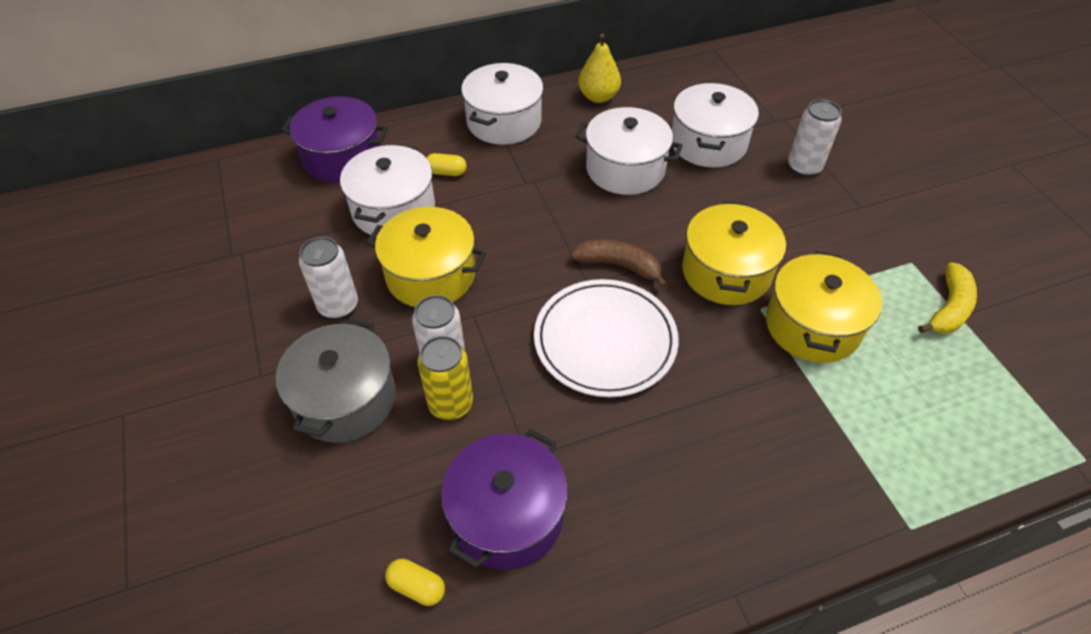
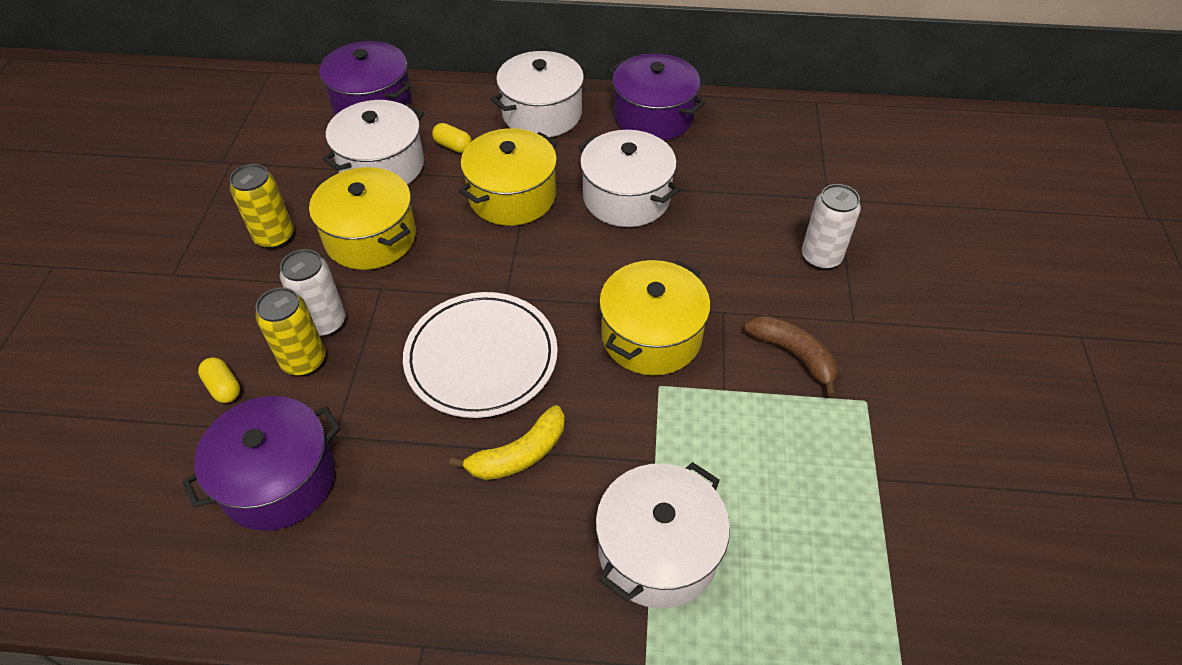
camera: 25 degrees right, 0 degrees up
(338, 305) = (274, 237): white can -> yellow can
(345, 399) = (222, 321): grey pot -> none
(417, 587) = (164, 506): yellow capsule -> yellow capsule (223, 387)
(598, 97) = (653, 116): yellow pear -> purple pot
(618, 265) = (548, 290): brown banana -> brown banana (793, 355)
(708, 143) = (733, 198): white pot -> white pot (658, 551)
(812, 325) = (701, 424): yellow pot -> yellow pot (512, 196)
(949, 308) = (870, 466): yellow banana -> yellow banana (519, 454)

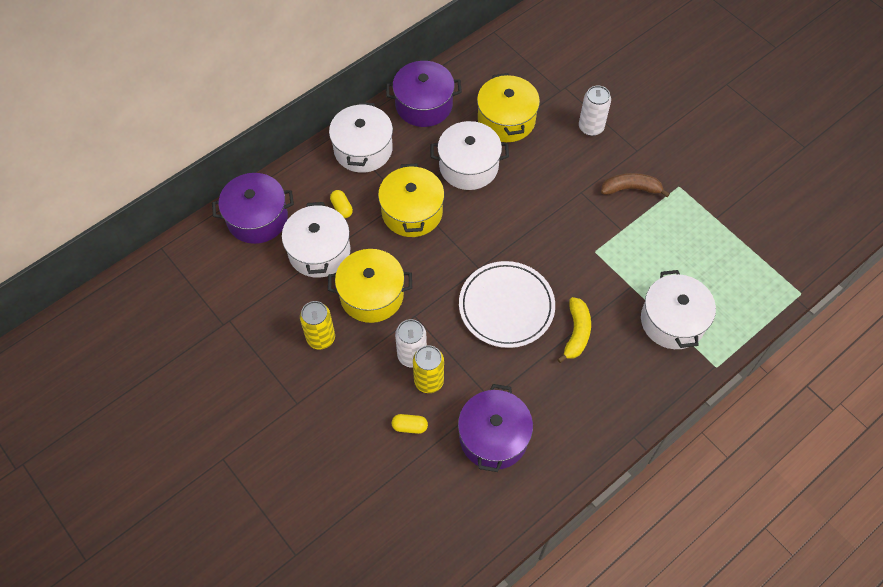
camera: 45 degrees left, 10 degrees up
(453, 146) = (342, 208): yellow capsule -> yellow capsule turned 75 degrees clockwise
(651, 336) = (565, 231): yellow pot -> yellow pot (506, 120)

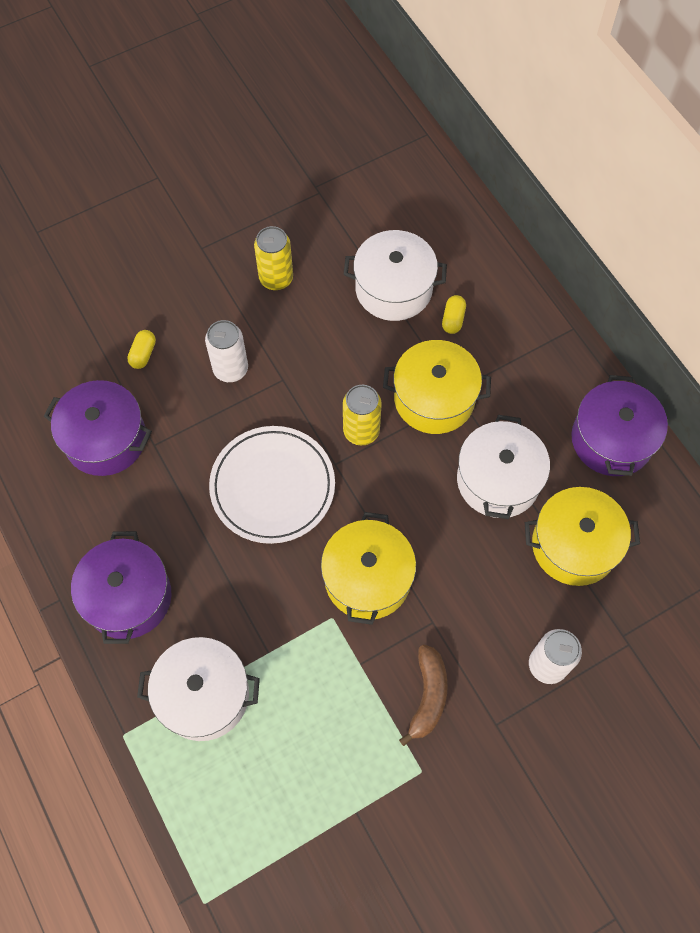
camera: 100 degrees right, 5 degrees up
(257, 218) = (452, 229): purple pot -> purple pot (128, 597)
(342, 208) = (453, 319): yellow capsule -> yellow capsule turned 60 degrees counterclockwise
(363, 149) = (542, 354): white pot -> none
(371, 295) = (321, 337): yellow pot -> yellow pot (367, 578)
(429, 381) = (193, 382): yellow can -> yellow can (361, 431)
(576, 333) = (215, 564): yellow banana -> none

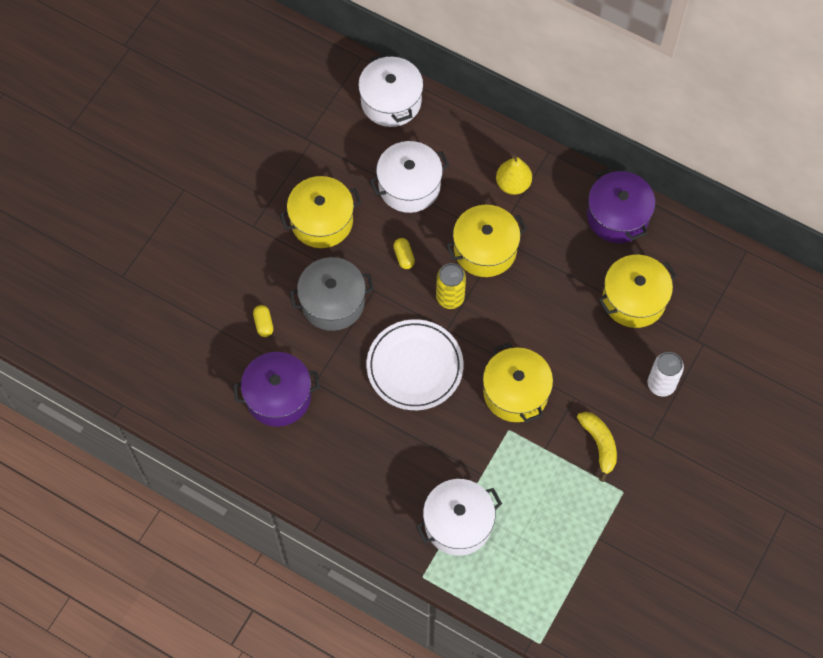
camera: 30 degrees left, 0 degrees up
(128, 597) = (366, 490): purple pot -> none
(230, 369) = (332, 302): white can -> grey pot
(276, 278) = (322, 221): yellow can -> yellow pot
(428, 696) = (599, 444): brown banana -> yellow banana
(453, 319) = (464, 187): yellow capsule -> yellow capsule (404, 257)
(498, 480) = (560, 282): white pot -> white pot (391, 101)
(510, 343) = (513, 184): none -> yellow pear

